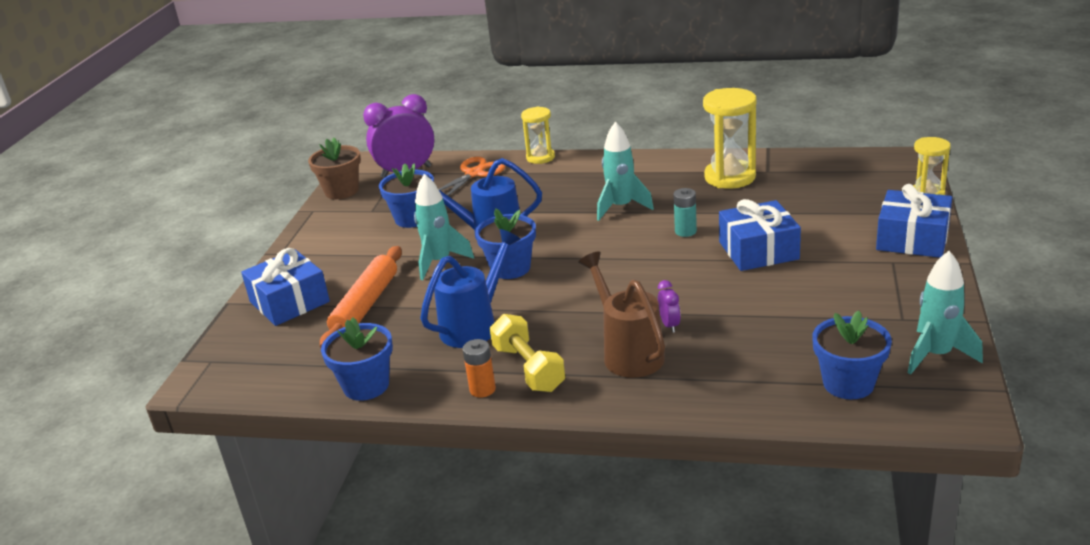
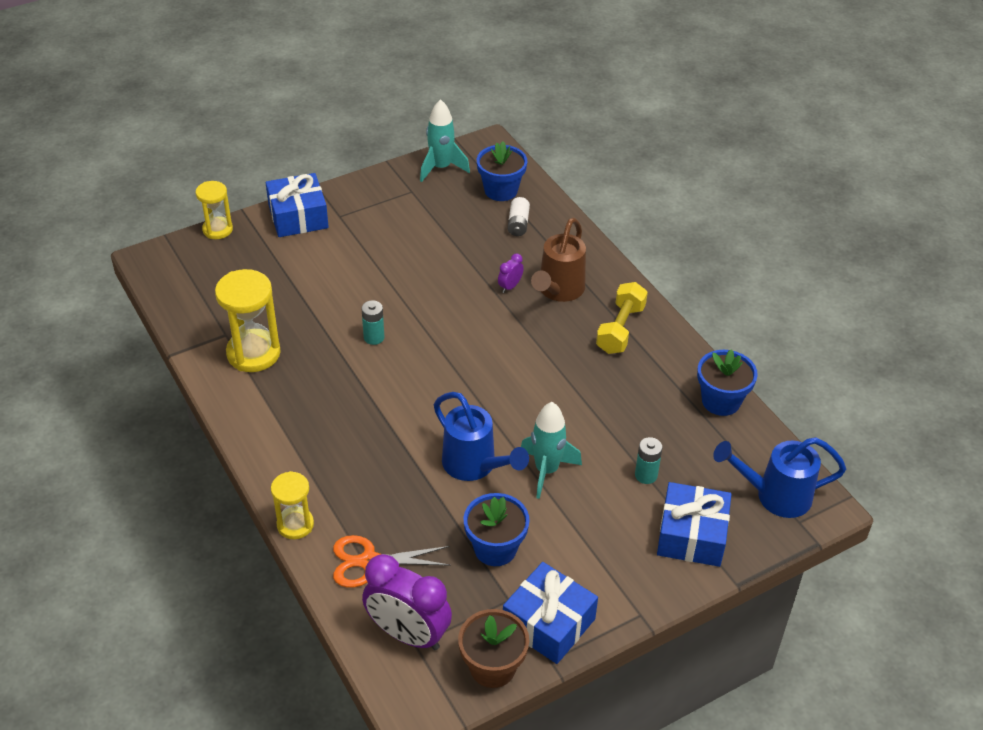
camera: 135 degrees left, 15 degrees up
(365, 305) = (646, 475): orange rolling pin -> turquoise battery
(475, 326) = (605, 387): blue watering can -> blue watering can (775, 496)
(482, 389) = (662, 338): orange battery -> none
(510, 268) = (515, 415): blue flower pot -> none
(621, 207) = (361, 399): turquoise rocket -> none
(758, 250) = (373, 284): blue gift -> blue gift (548, 623)
(769, 371) = (518, 224): none -> white battery

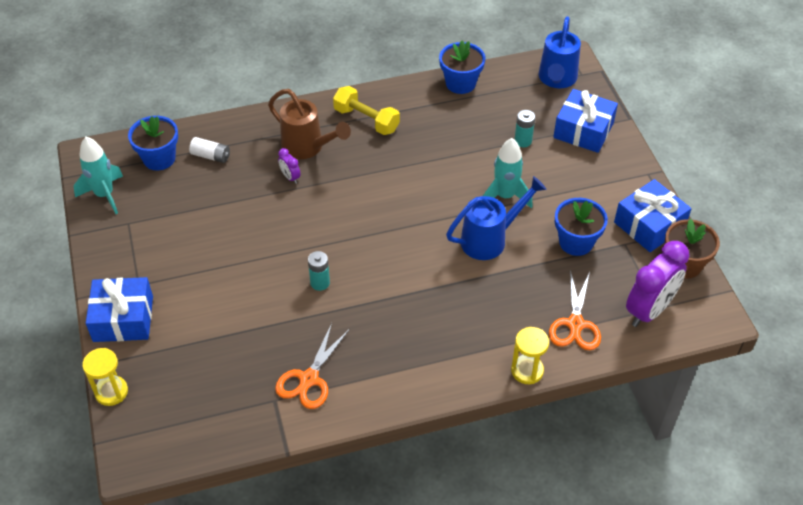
camera: 75 degrees left, 5 degrees up
(253, 353) = (309, 379): yellow hourglass -> orange scissors

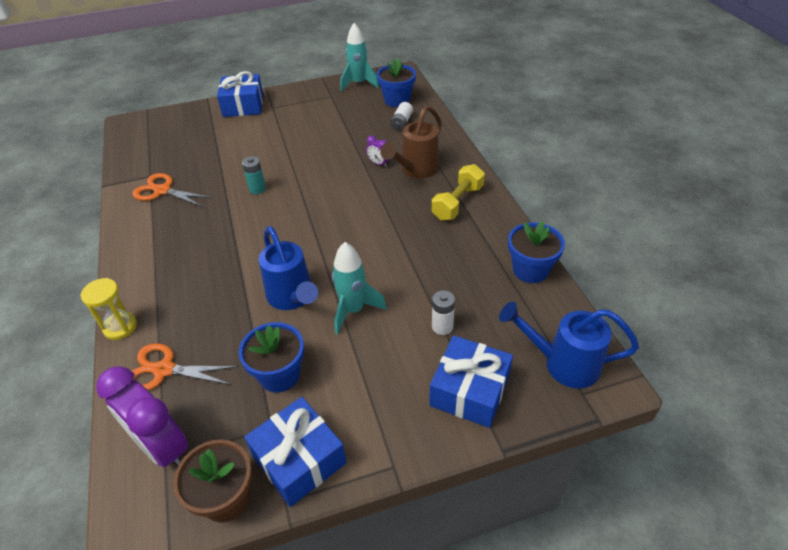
camera: 90 degrees right, 5 degrees down
(111, 392) = (184, 109): yellow hourglass -> none
(290, 177) = (378, 163): purple clock -> purple clock turned 105 degrees counterclockwise
(523, 141) = (442, 326): turquoise battery -> white battery

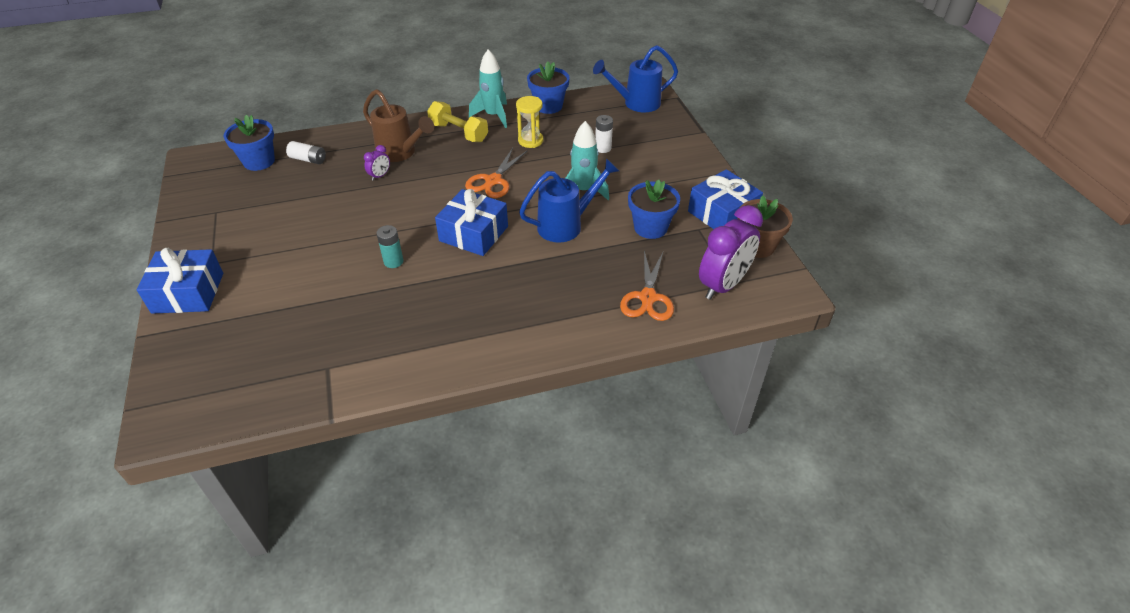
camera: 90 degrees left, 0 degrees up
(120, 327) = (596, 340): yellow hourglass -> yellow hourglass (530, 141)
(162, 191) = (367, 347): orange scissors -> orange scissors (493, 181)
(359, 84) = (199, 189): turquoise rocket -> turquoise rocket (493, 116)
(469, 391) = (660, 140): blue gift -> blue gift (474, 233)
(563, 363) = (636, 103): blue watering can -> blue watering can turned 60 degrees clockwise

